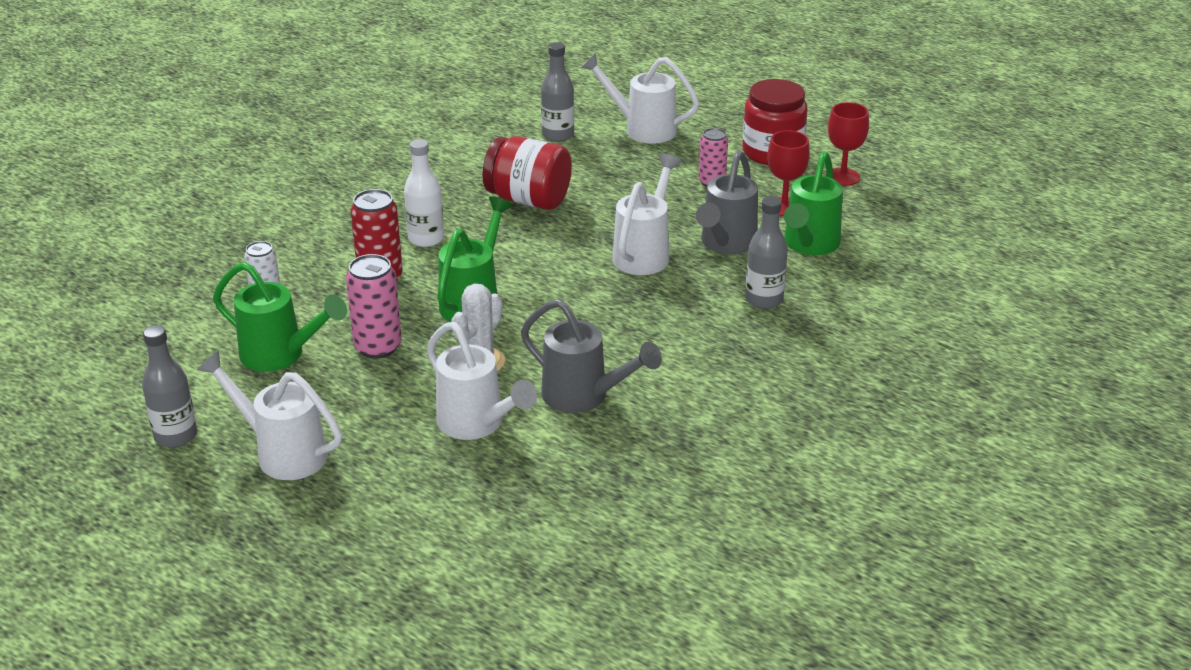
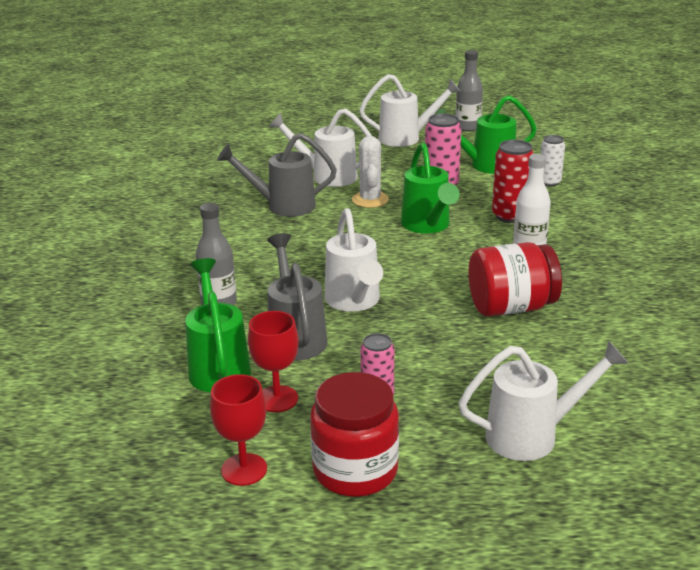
camera: 145 degrees right, 5 degrees down
(558, 135) = (598, 385): grey bottle -> none

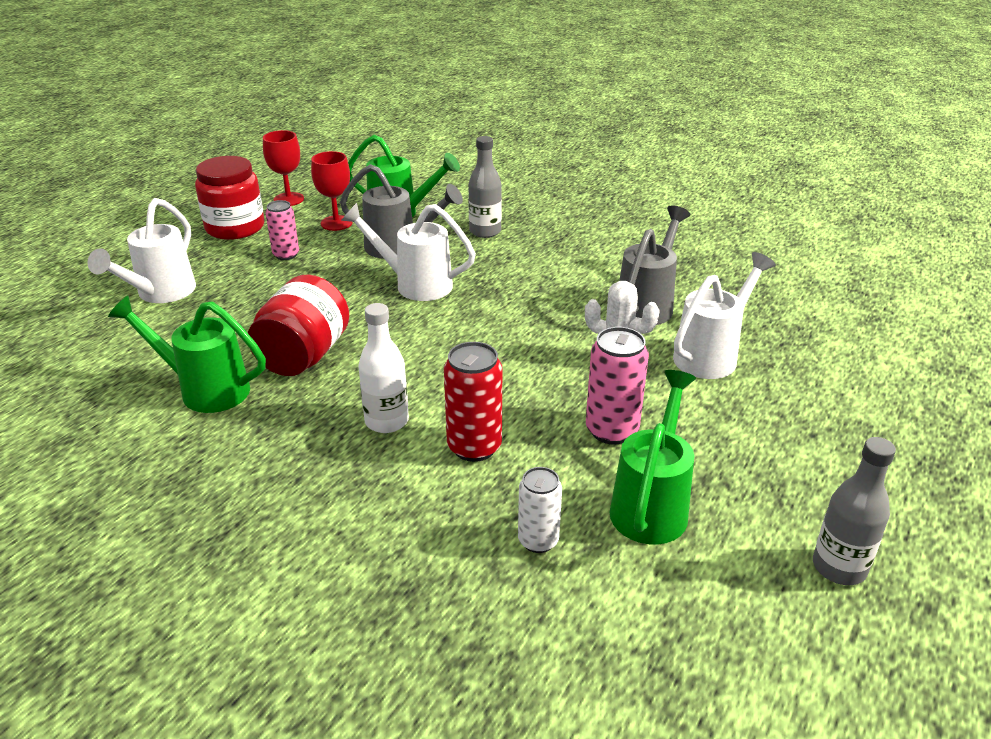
camera: 120 degrees right, 5 degrees up
(407, 138) = (817, 472): white watering can -> none
(428, 226) = (510, 375): green watering can -> green watering can (204, 389)

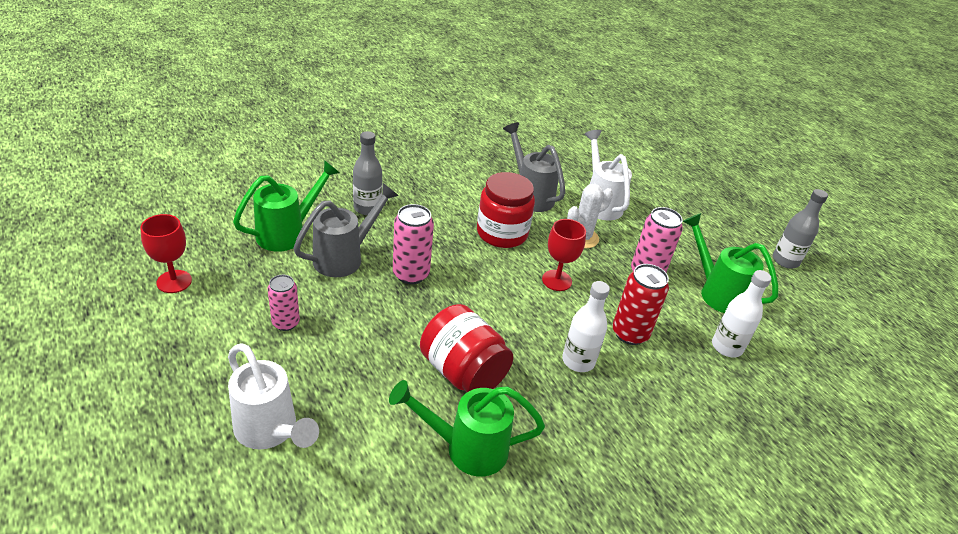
camera: 65 degrees left, 5 degrees up
(204, 389) = (466, 448): green watering can -> green watering can turned 45 degrees clockwise
(235, 227) = (190, 336): red jar -> red jar (502, 233)
(336, 223) = (261, 272): red goblet -> red goblet (556, 280)
(414, 284) = (411, 274): white watering can -> pink can
(538, 540) = (726, 347): white can -> white bottle

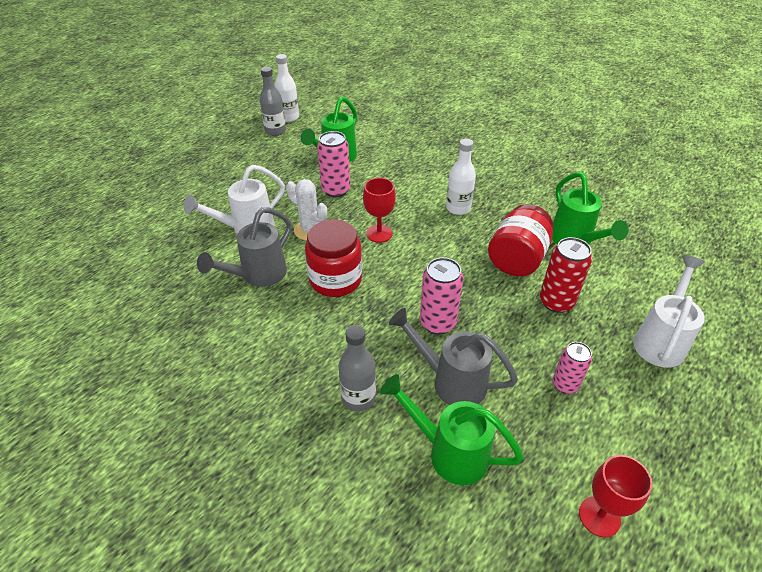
camera: 105 degrees left, 5 degrees up
(630, 333) = (411, 190): red can -> red can (556, 302)
(726, 347) = (391, 150): white bottle -> white bottle (289, 117)

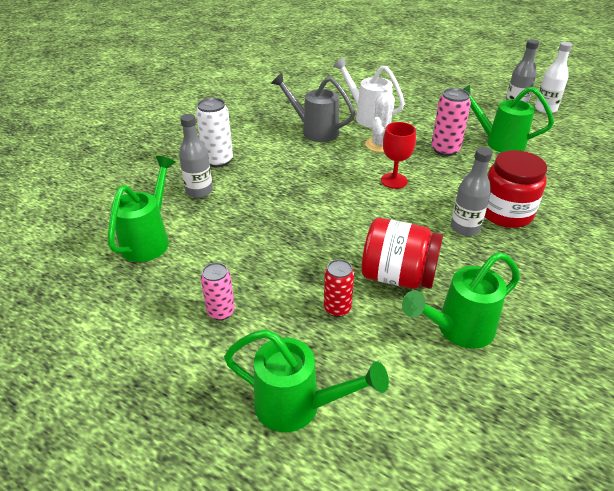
camera: 80 degrees right, 5 degrees down
(293, 375) = (218, 160): none -> white can
(335, 279) = (322, 165): red jar -> red jar (505, 213)
(437, 323) = (285, 225): pink can -> none
(450, 381) = (219, 236): grey watering can -> none
(458, 208) = (465, 228): white bottle -> grey bottle
(556, 302) = (337, 308): red can -> red can, size x0.66
(599, 516) = (79, 329): red goblet -> none
(661, 340) = (298, 407): white watering can -> green watering can

